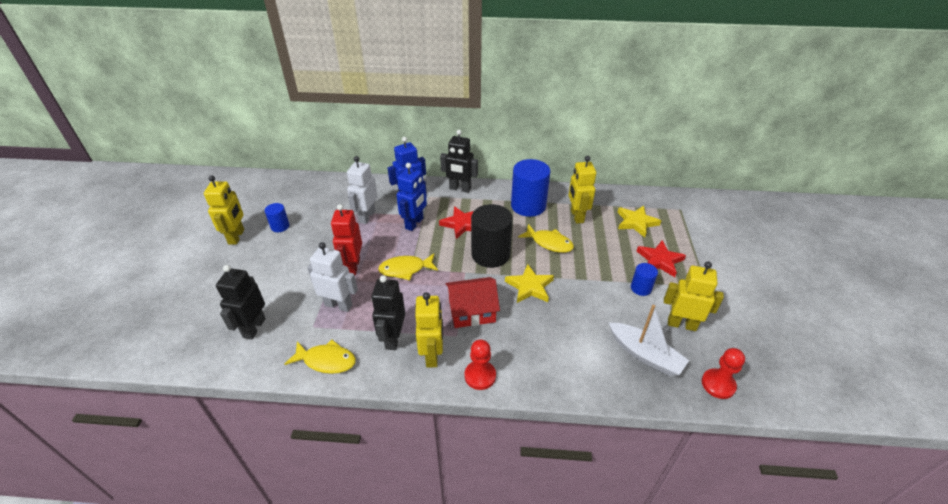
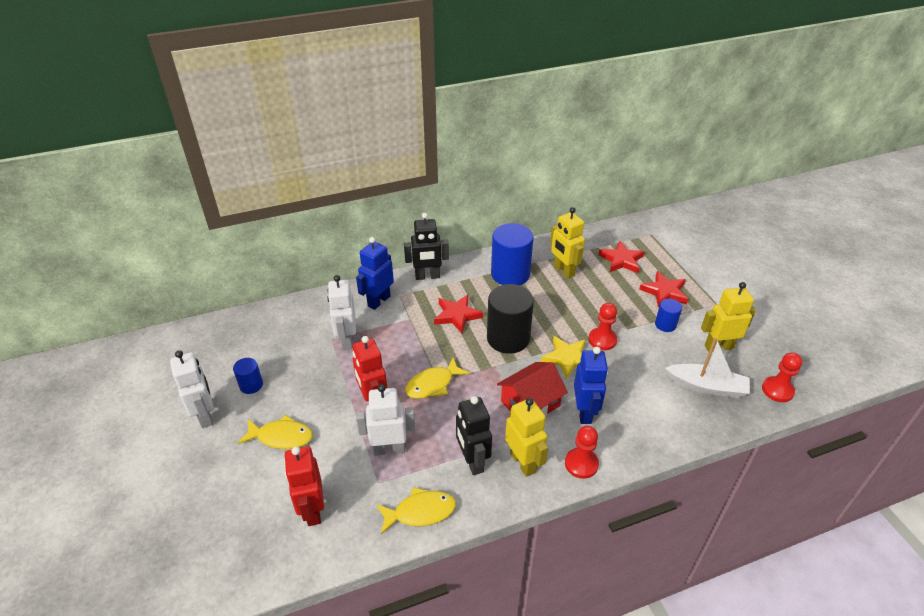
camera: 25 degrees left, 0 degrees up
(237, 237) = (205, 415): yellow robot -> white robot
(254, 328) = (312, 510): black robot -> red robot
(414, 223) = (406, 331): blue robot -> blue robot (584, 412)
(549, 243) = (556, 307): yellow fish -> yellow fish (281, 437)
(571, 282) = (602, 340): none -> red pawn
(636, 222) = (621, 260): yellow star -> red star

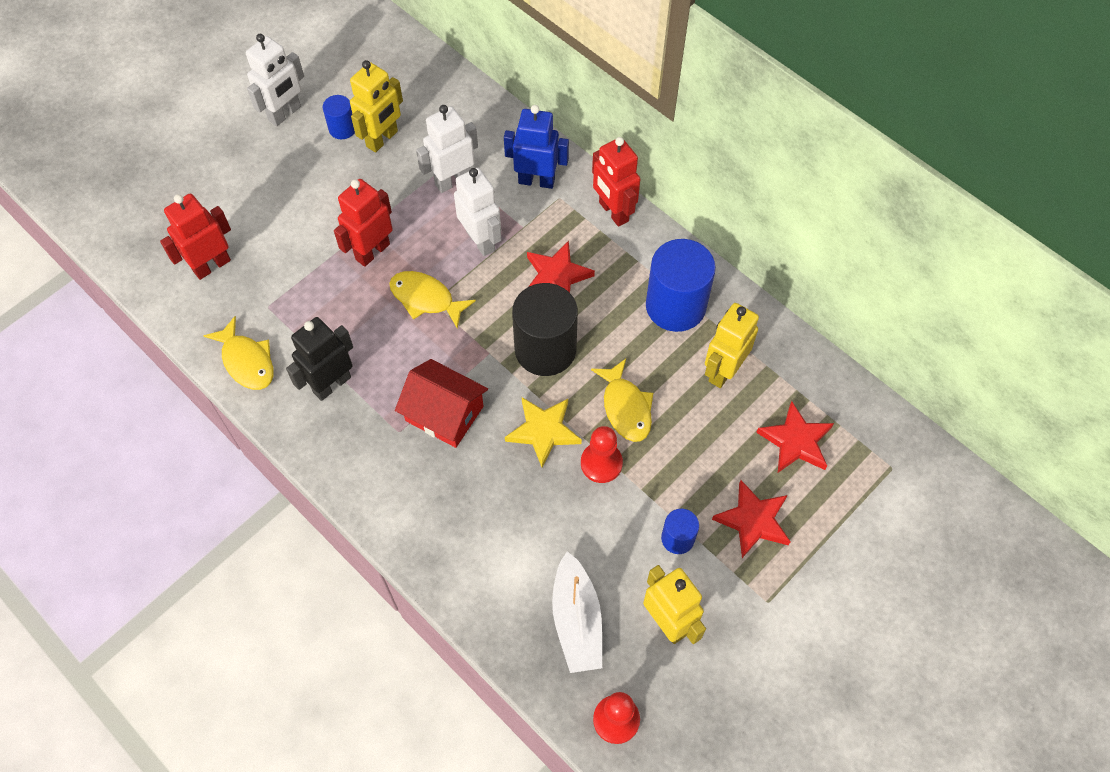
camera: 65 degrees right, 20 degrees up
(281, 437) = (287, 192): yellow fish -> yellow fish (625, 407)
(389, 449) = (314, 297): white robot -> white robot (481, 240)
(427, 276) = (613, 212): black robot -> red robot
(523, 462) = (352, 436): yellow robot -> yellow robot (382, 139)
(581, 464) = (375, 499): red pawn -> none
(584, 412) = (459, 479): blue robot -> none

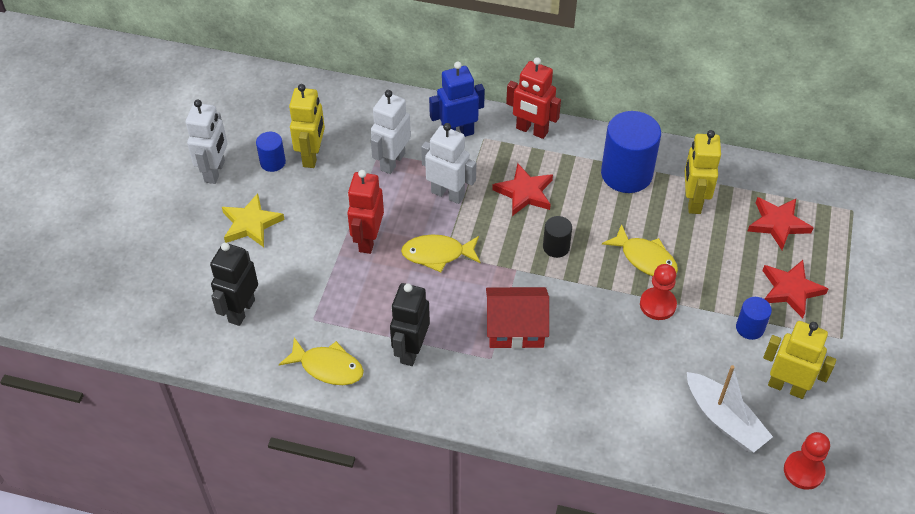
camera: 30 degrees left, 10 degrees down
(211, 265) = (241, 311): red robot -> black robot
(543, 431) = (599, 304): yellow star -> yellow star (251, 224)
(545, 349) = (556, 247): black cylinder -> black cylinder, size x0.50

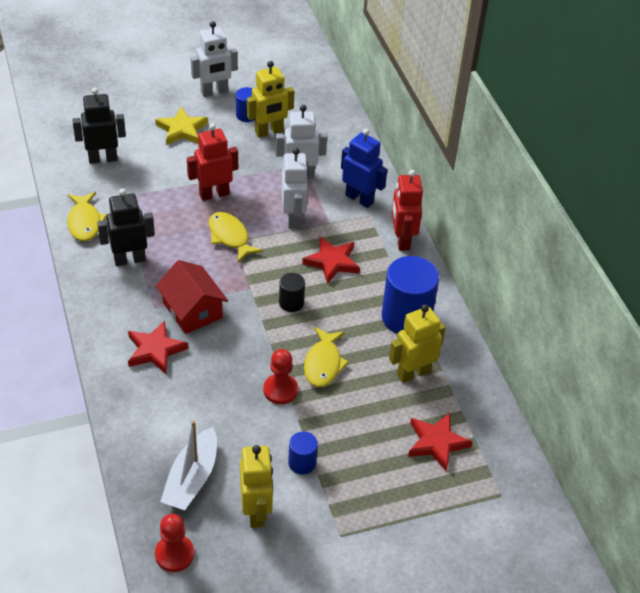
camera: 55 degrees right, 5 degrees down
(790, 290) = (367, 478): red star -> red star (155, 350)

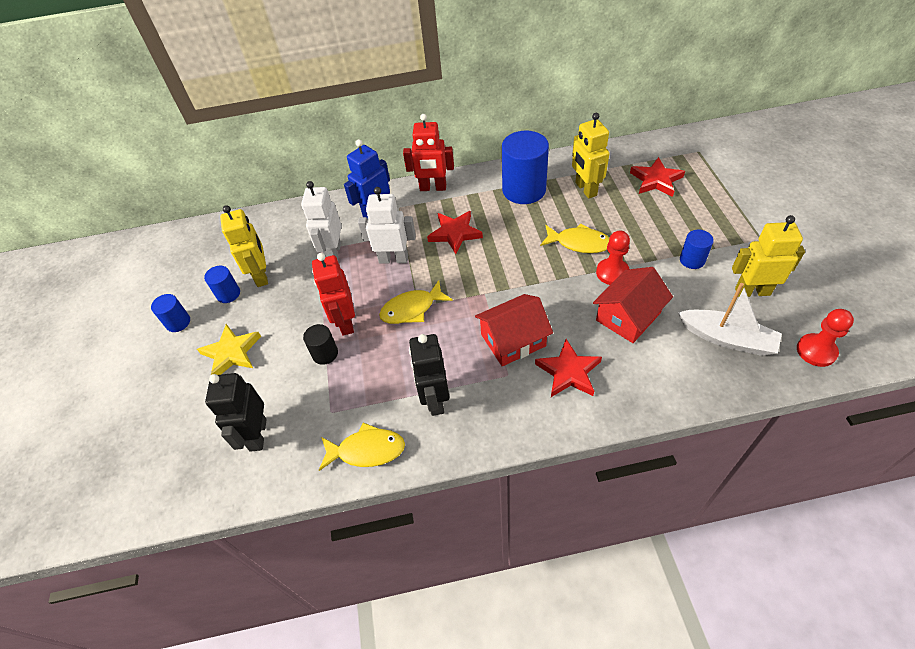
camera: 75 degrees left, 5 degrees up
(214, 92) = (178, 322): white robot -> blue cylinder
(221, 399) = (628, 316): none -> red house
(291, 303) = (505, 263): black cylinder -> black cylinder (325, 353)

